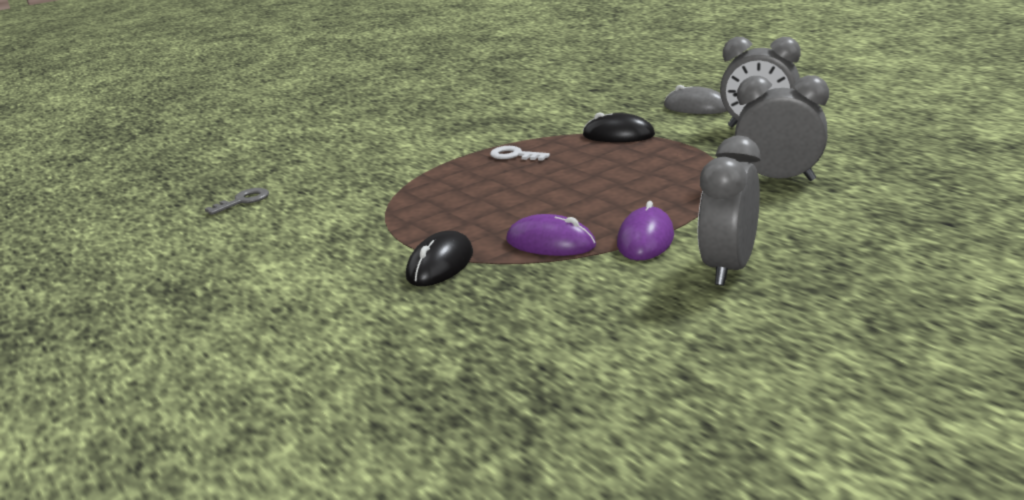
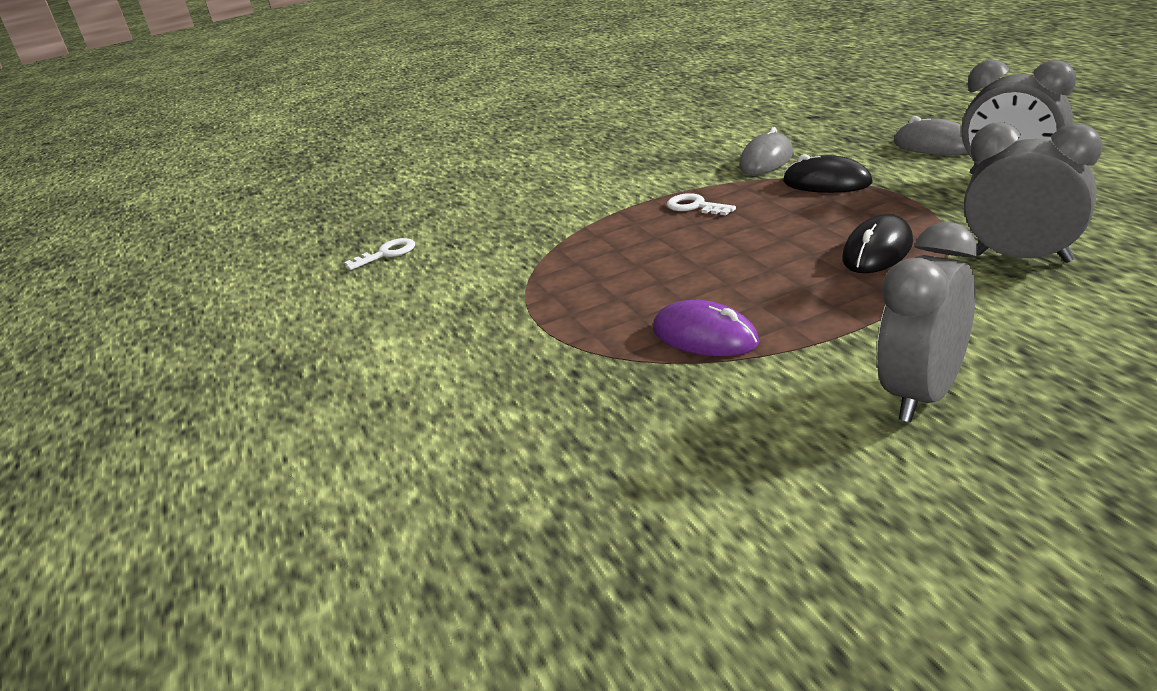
camera: 15 degrees right, 5 degrees up
(243, 201) = (387, 254): grey key -> white key
(440, 265) = (568, 357): black mouse -> black mouse (877, 251)
(564, 121) = (766, 160): none -> grey mouse
(645, 240) = (823, 340): purple mouse -> none

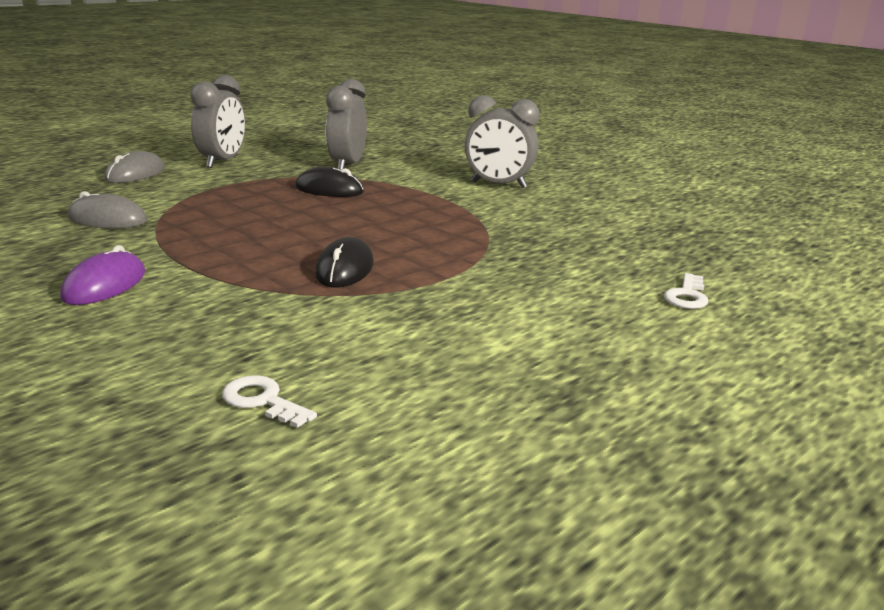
camera: 115 degrees left, 5 degrees down
(695, 206) = (210, 240): white key -> white key (687, 296)
(704, 336) = (452, 225): purple mouse -> purple mouse (104, 285)
(826, 183) = (190, 201): black mouse -> black mouse (345, 269)

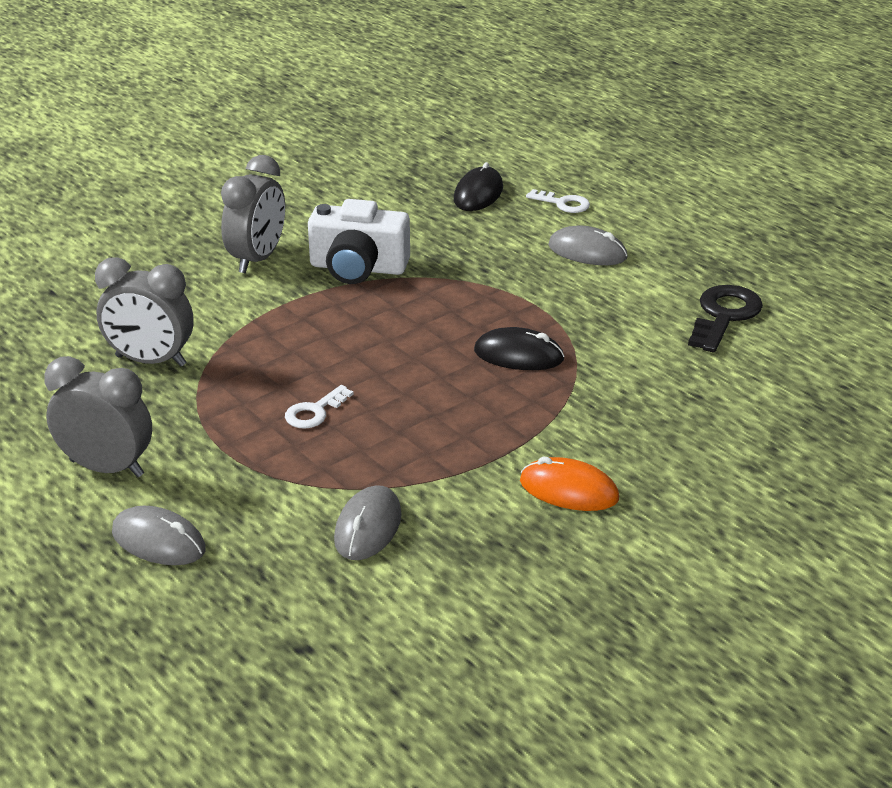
camera: 85 degrees left, 10 degrees up
(104, 285) = (569, 490): purple mouse -> orange mouse
(262, 400) = (759, 382): white key -> white key (314, 412)
(329, 189) = (261, 372): black mouse -> black mouse (478, 194)
(435, 386) = (724, 315): none -> black key
(496, 213) = (358, 268): none -> white camera
(573, 306) = (587, 252): none -> grey mouse

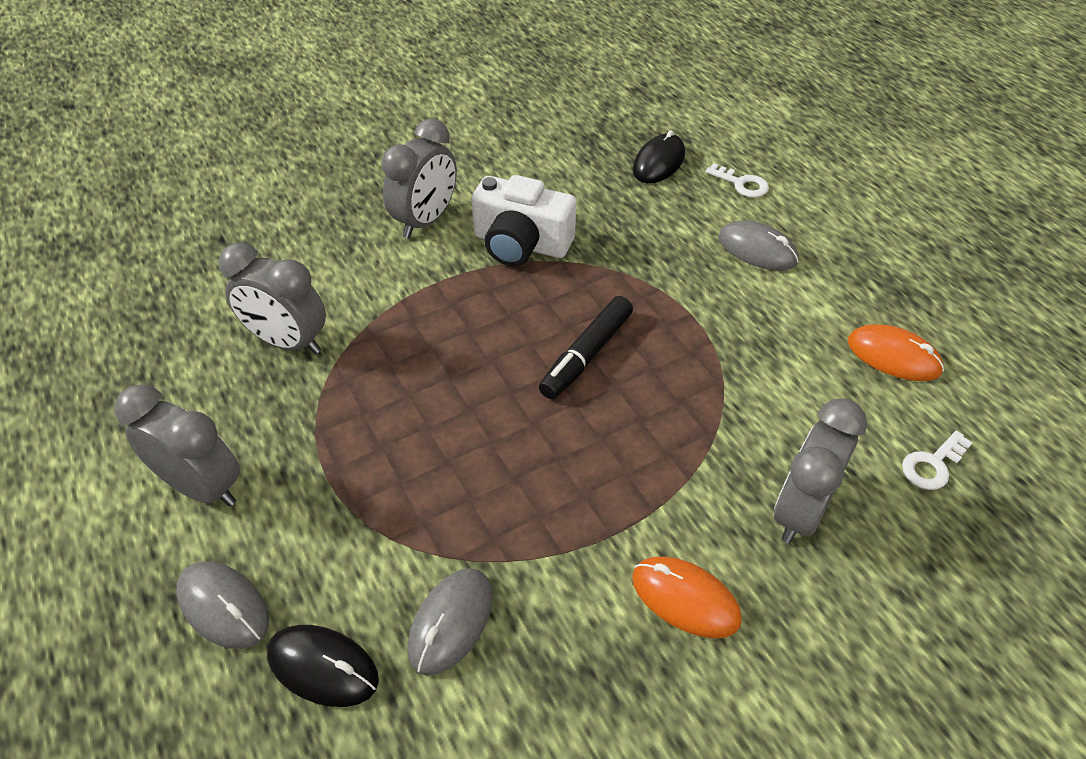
camera: 10 degrees right, 15 degrees up
(314, 412) = (433, 436): white key -> white key (932, 465)
(443, 342) = (587, 355): none -> black marker
(518, 355) = (662, 384): black mouse -> black mouse (323, 667)
(658, 425) = (800, 511): none -> grey clock
(724, 315) = (893, 356): black key -> orange mouse

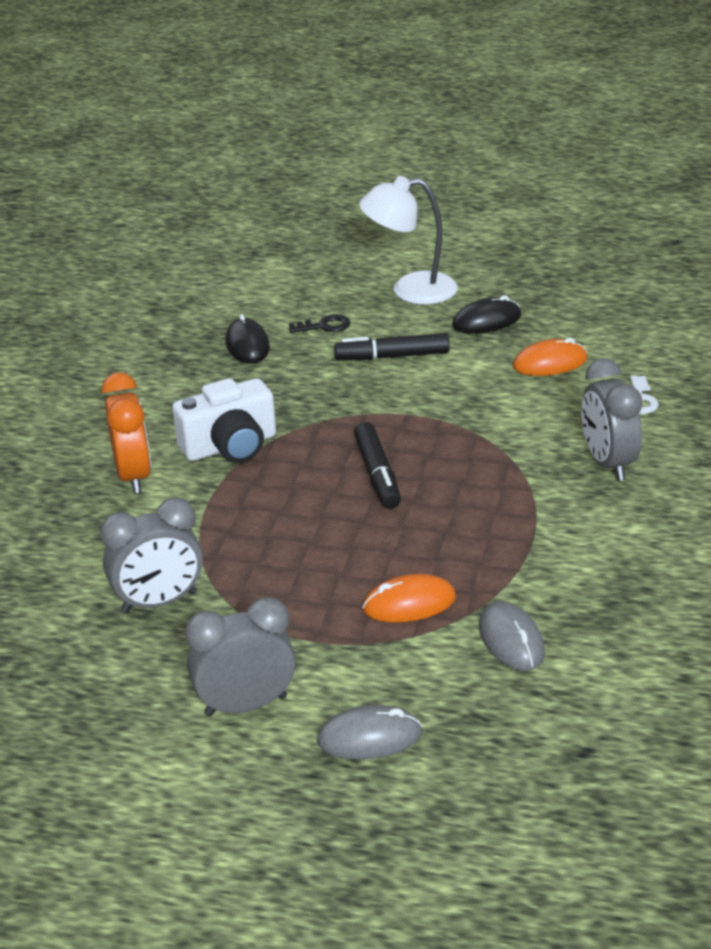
camera: 45 degrees left, 15 degrees down
(323, 667) = (476, 711): black mouse -> black mouse (486, 321)
(425, 221) = (133, 476): grey clock -> orange clock
(685, 599) = (611, 539): orange mouse -> orange mouse (409, 603)
(742, 184) = (325, 326): white key -> black key
(757, 250) = (392, 356): grey mouse -> black marker
(863, 195) = (410, 290): none -> white lamp

